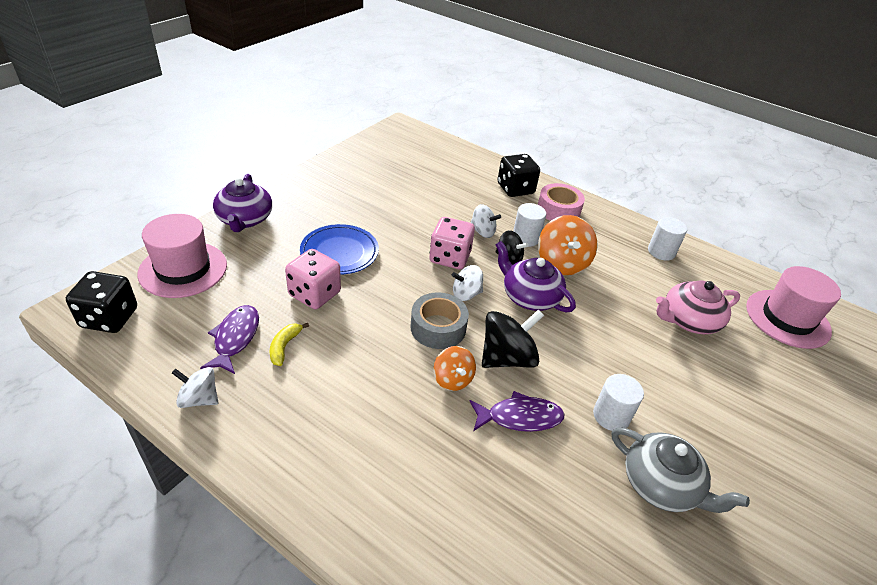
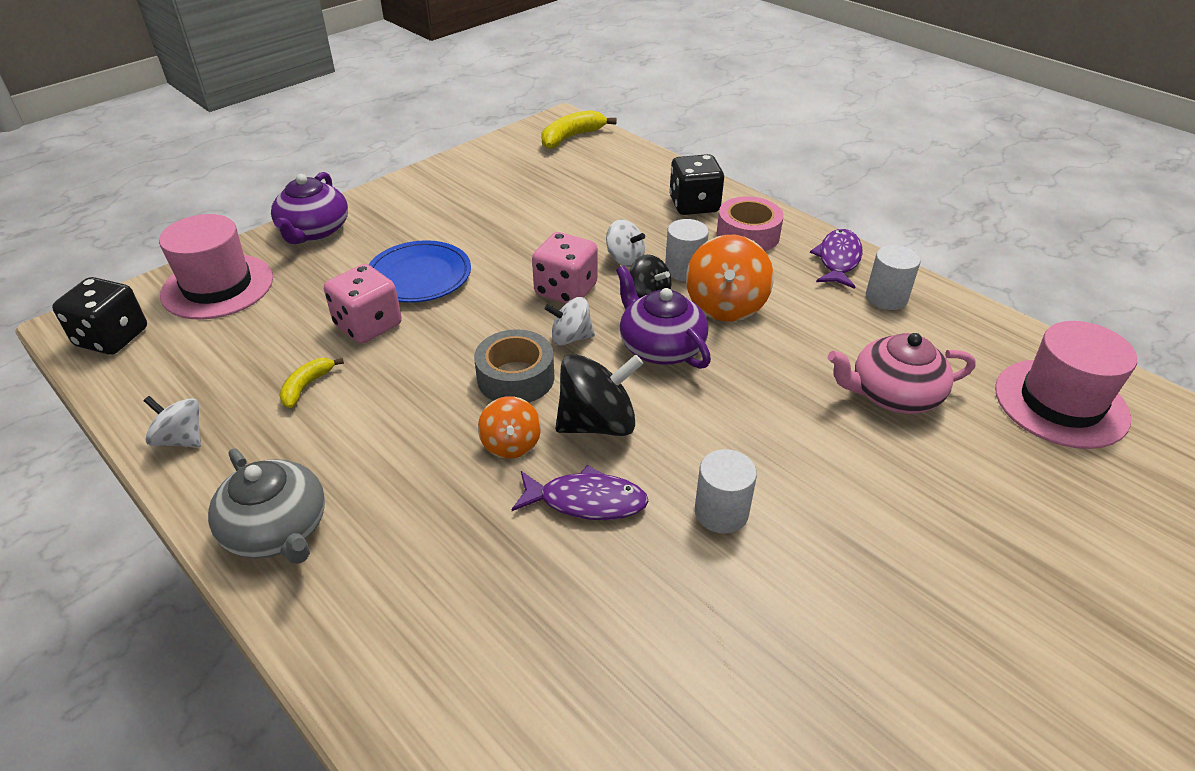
camera: 15 degrees right, 0 degrees up
(235, 338) = (250, 371): purple fish -> purple fish (838, 260)
(412, 139) = (571, 137): none -> yellow banana
(661, 485) = (762, 612): grey teapot -> grey teapot (278, 530)

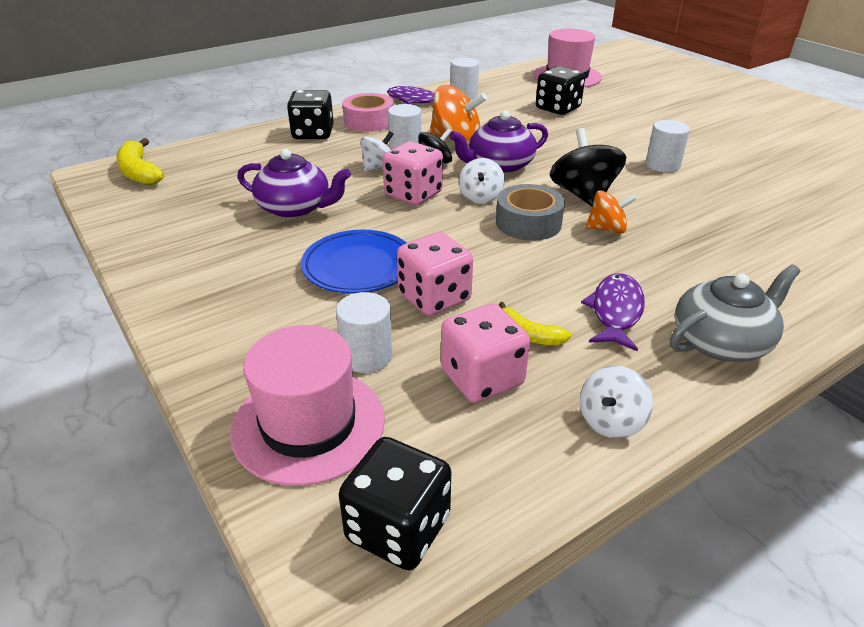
camera: 80 degrees left, 5 degrees down
(251, 362) = (482, 378): none -> pink dice
(289, 300) = (366, 356): none -> white cylinder
(314, 231) = (216, 343): purple teapot -> purple teapot (295, 208)
(586, 501) = (661, 205): purple fish -> purple fish (615, 312)
(893, 394) = (557, 108): pink teapot -> black dice

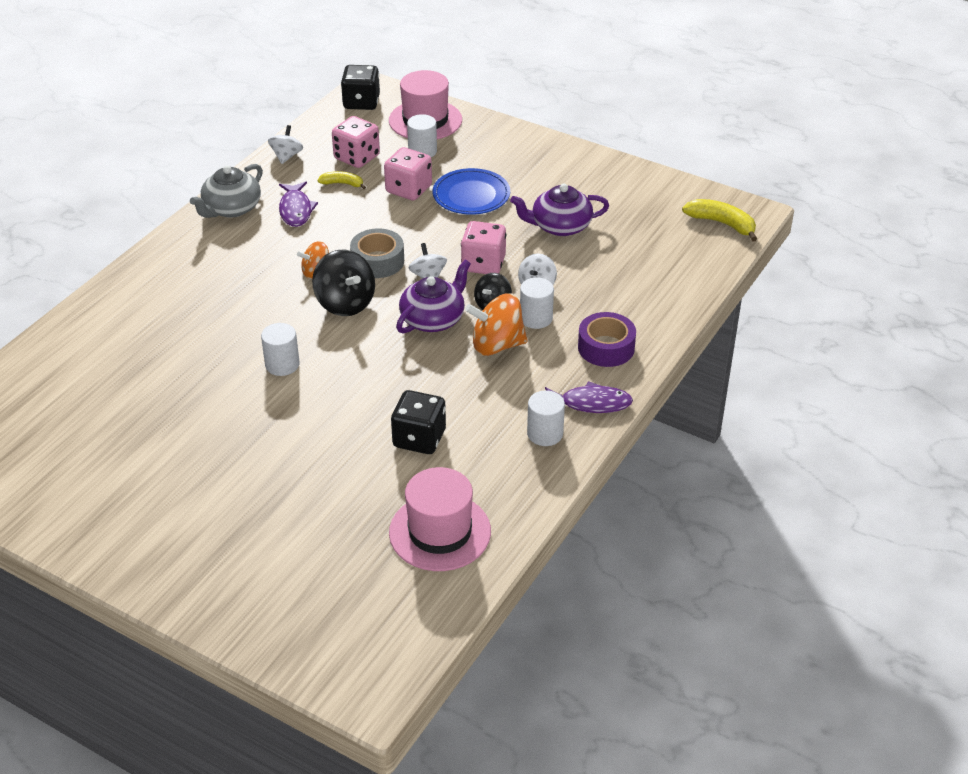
camera: 155 degrees right, 5 degrees up
(313, 134) = (640, 311): black dice -> none
(369, 121) = (606, 347): pink tape -> purple tape

